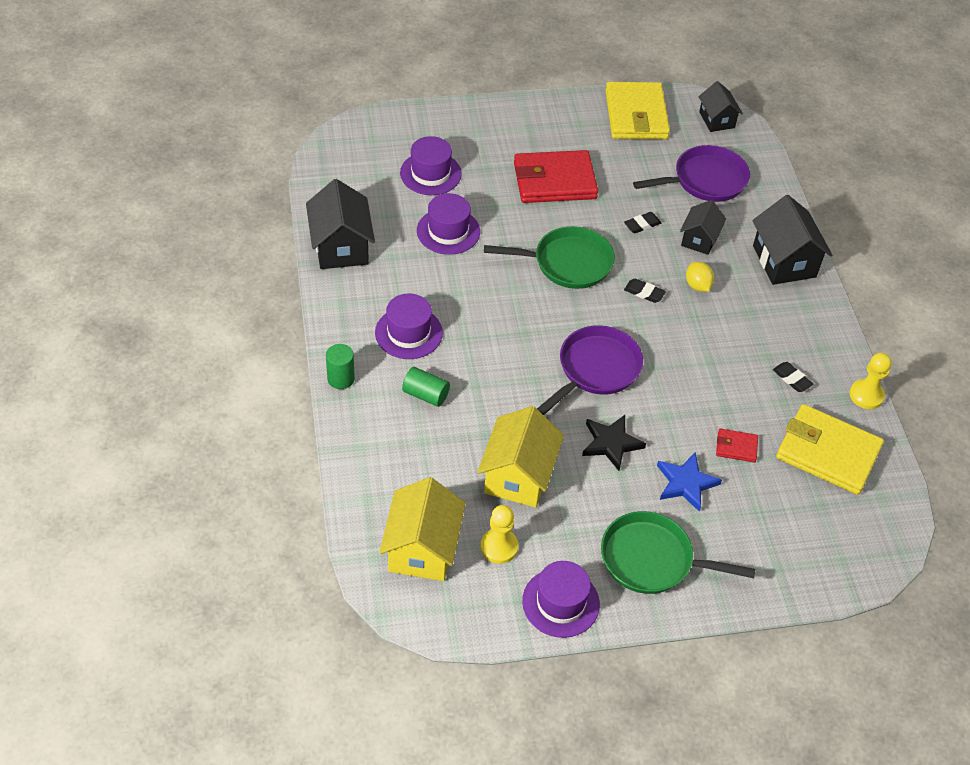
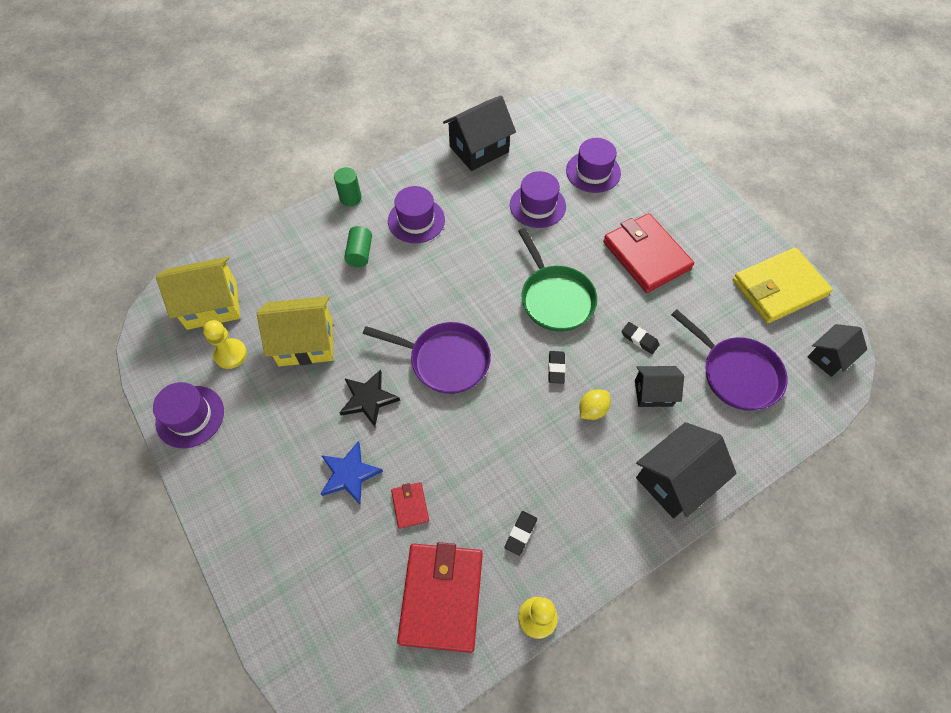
camera: 70 degrees right, 10 degrees up
(652, 559) = (255, 472): green pan -> none
(828, 453) = (441, 597): yellow wallet -> red wallet

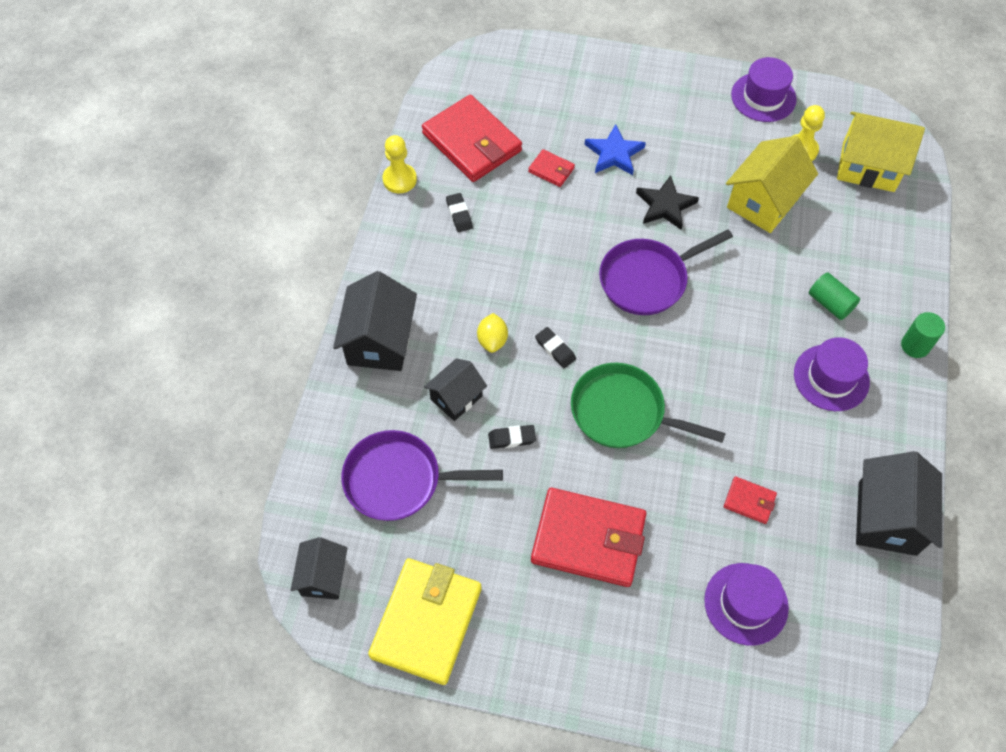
camera: 135 degrees right, 0 degrees up
(212, 305) = (868, 167): yellow house -> yellow house turned 75 degrees clockwise
(537, 205) = (749, 501): purple hat -> red wallet

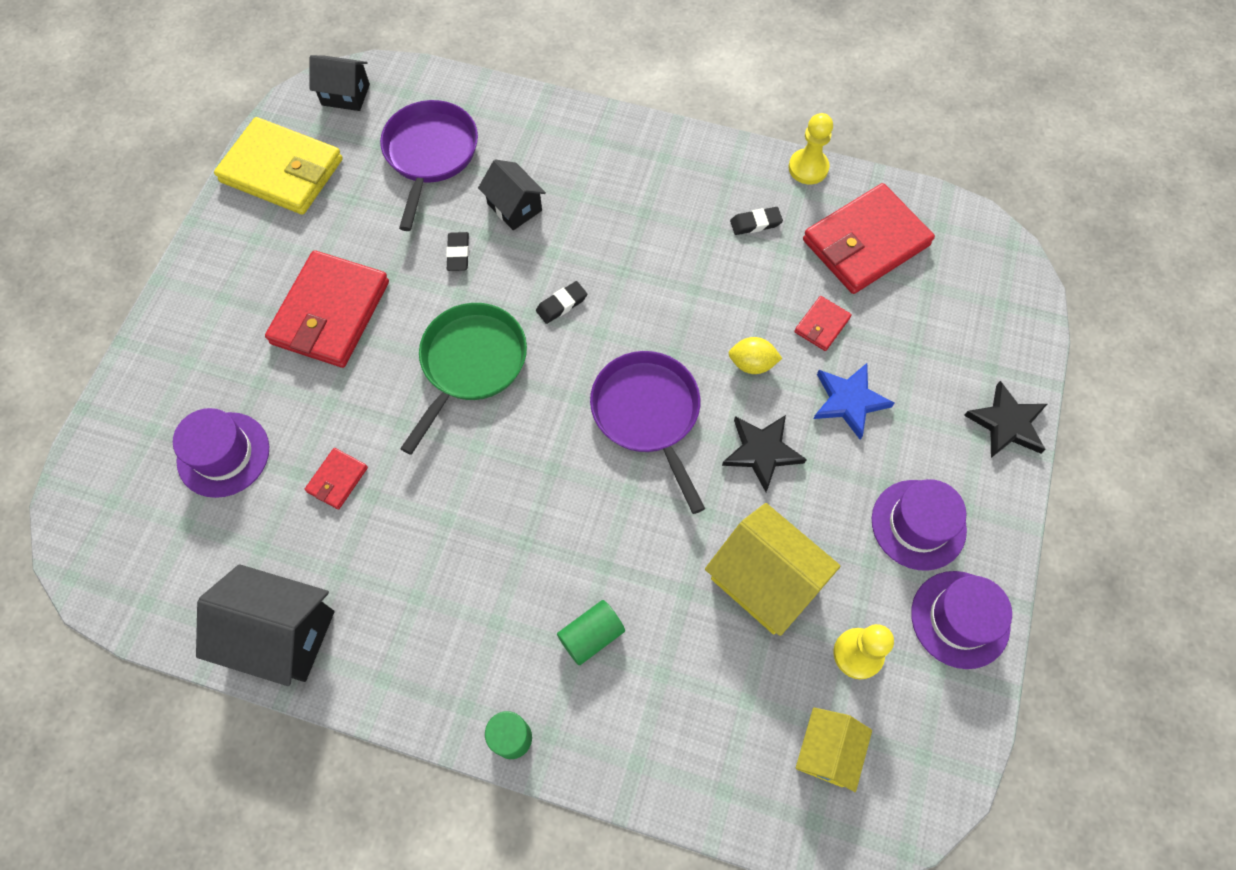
camera: 95 degrees right, 5 degrees up
(379, 341) = (592, 143): black house -> none
(492, 340) = (580, 244): yellow lemon -> yellow lemon (752, 364)
(616, 66) = (1006, 423): none -> black star
(831, 377) = (480, 611): purple hat -> purple hat (918, 524)
(868, 167) = (826, 751): yellow house -> yellow house, size x0.61

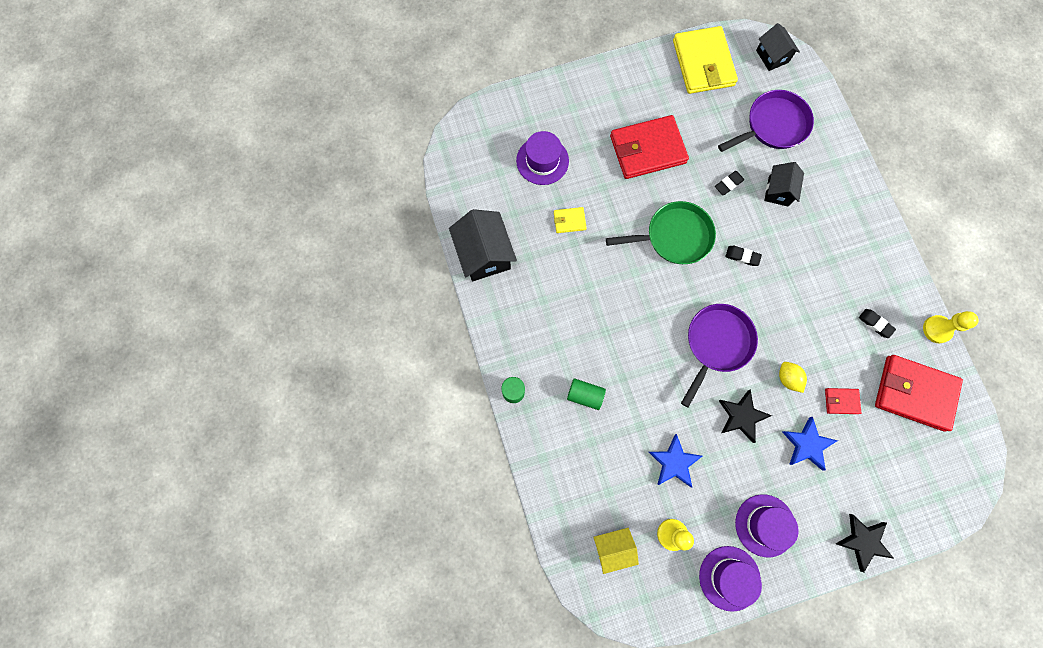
camera: 55 degrees right, 10 degrees up
(337, 480) = (569, 221): red wallet -> yellow wallet
(764, 580) = (674, 462): yellow house -> blue star

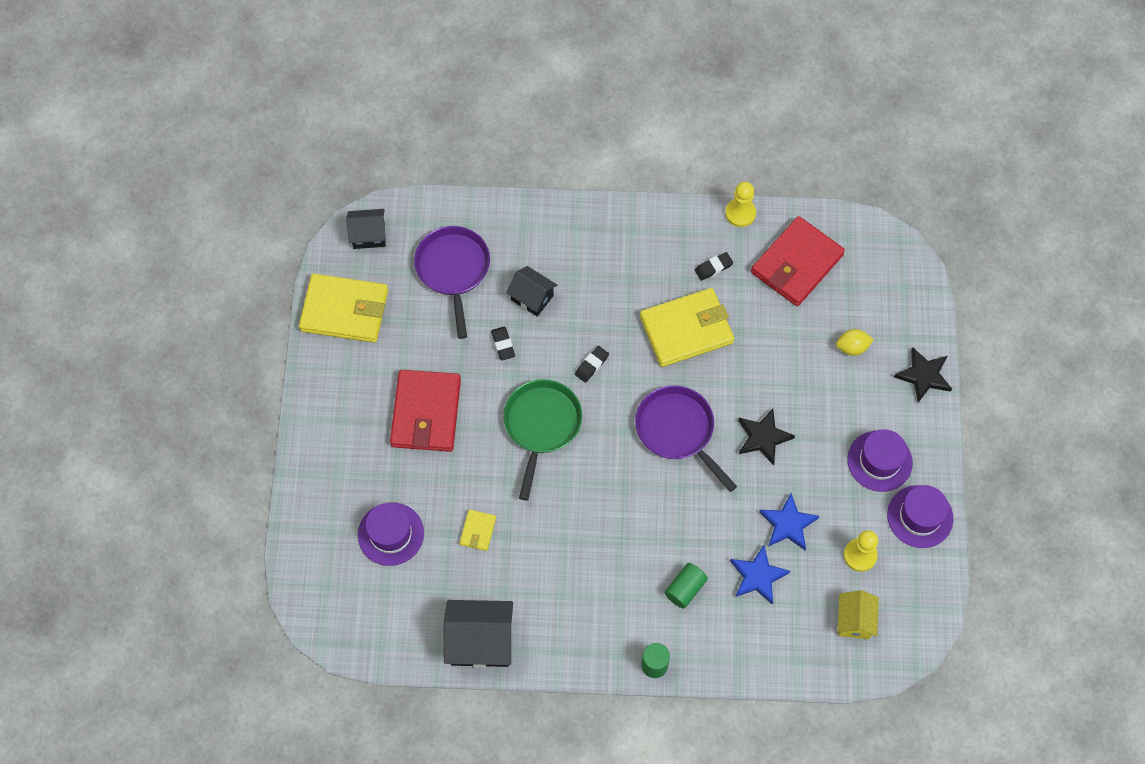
camera: 70 degrees left, 10 degrees down
(787, 378) = (739, 376): yellow lemon -> yellow lemon (852, 347)
(807, 444) = (813, 386): blue star -> blue star (758, 576)
(808, 320) = (686, 329): none -> yellow wallet
(841, 401) = (781, 335): red wallet -> none

